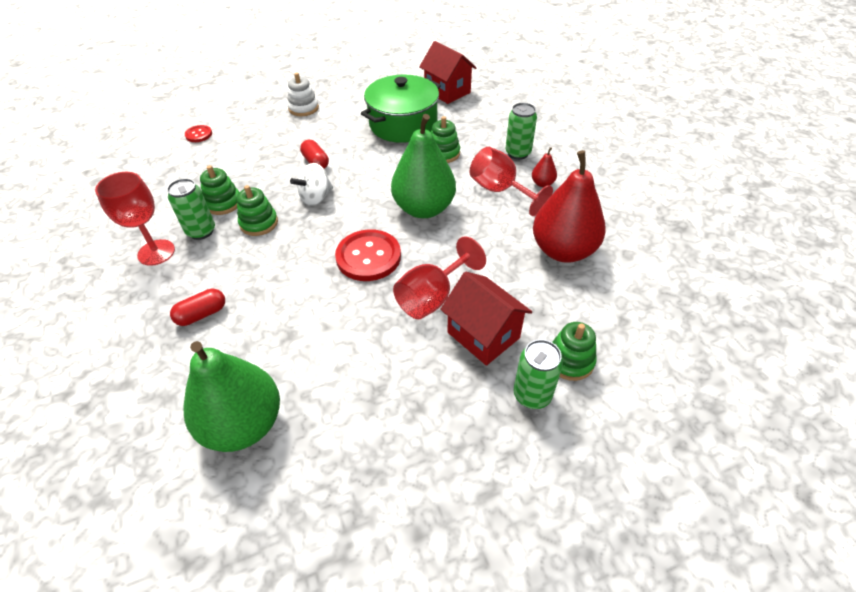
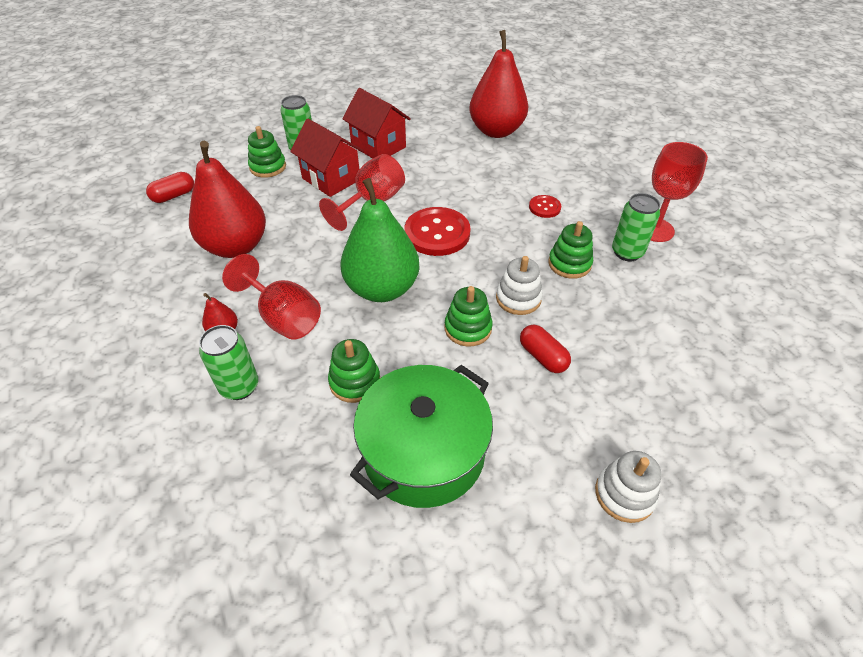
camera: 175 degrees right, 0 degrees up
(199, 134) = (764, 410): red button -> red button (544, 207)
(202, 314) = (569, 184): red capsule -> red capsule (174, 196)
(223, 203) = (628, 287): green stacking toy -> green stacking toy (468, 328)
(243, 424) = (496, 131): green pear -> red pear
(316, 198) = (518, 298): white spinning top -> white stacking toy
(447, 91) = (337, 572): red house -> red house (378, 146)

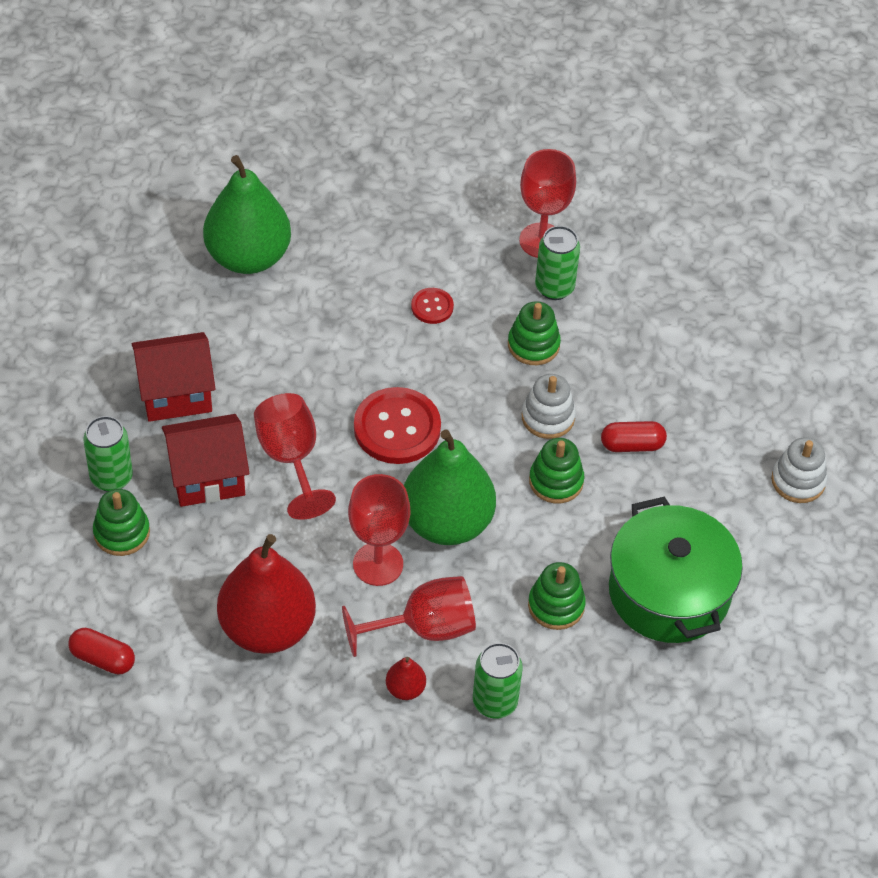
camera: 60 degrees left, 5 degrees up
(174, 196) = (103, 658): red capsule -> red capsule turned 60 degrees counterclockwise
(321, 272) = (378, 564): none -> red goblet
(496, 131) = (248, 256): red pear -> green pear

